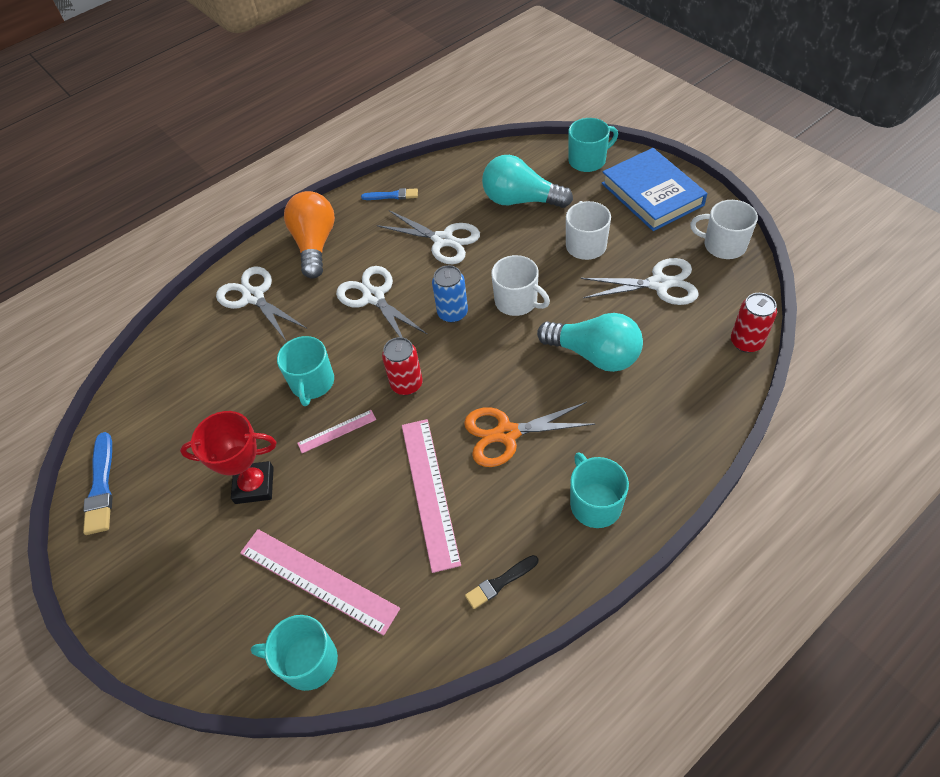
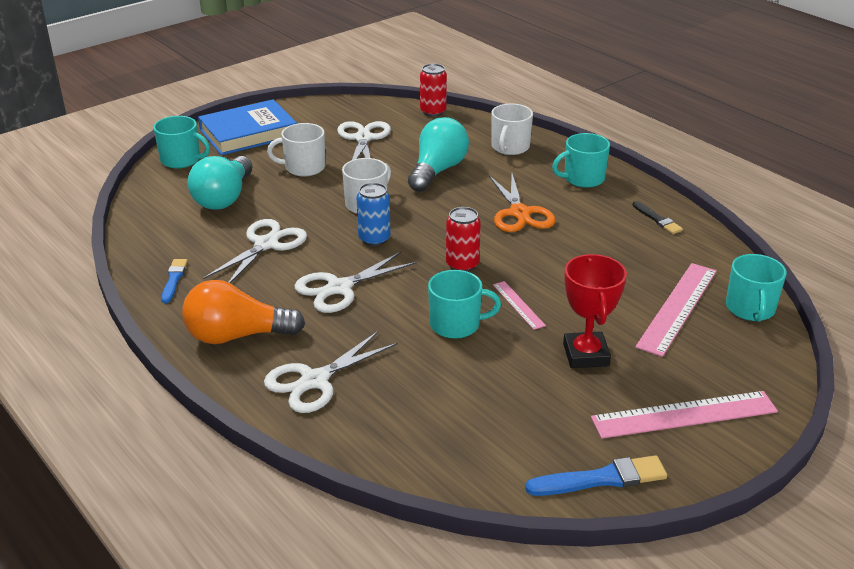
camera: 95 degrees left, 20 degrees down
(429, 491) = (581, 251): pink ruler -> pink ruler (684, 415)
(588, 160) = (181, 160): turquoise mug -> turquoise mug turned 135 degrees clockwise
(723, 245) = (326, 110): white mug -> white mug (510, 147)

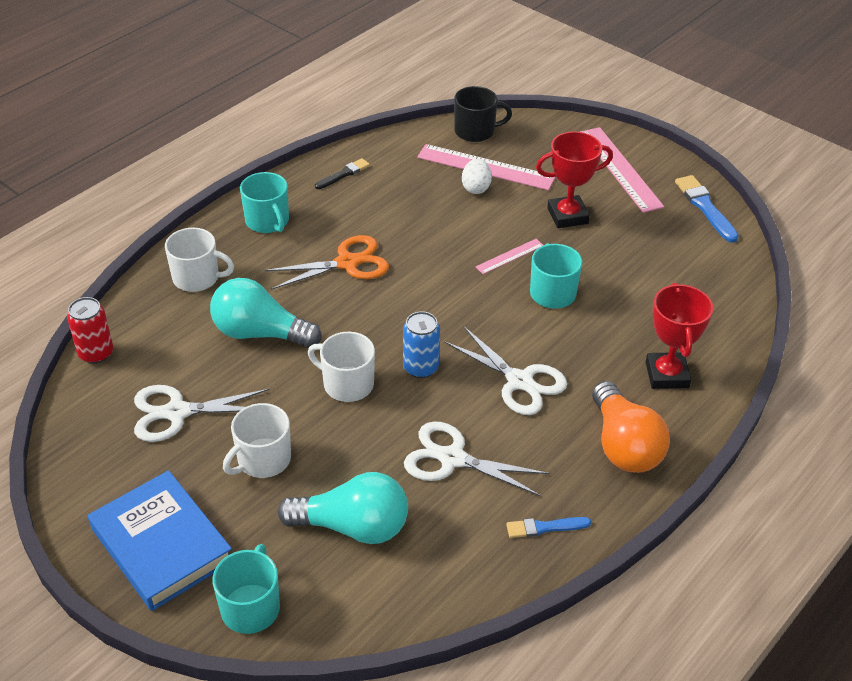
camera: 100 degrees left, 10 degrees up
(304, 167) = (263, 460): white mug -> white mug turned 60 degrees clockwise
(314, 381) = (667, 375): white scissors -> red trophy
(462, 265) = (454, 297): red can -> none
(637, 297) = (476, 188): none -> white egg
(750, 309) = (475, 131): turquoise mug -> black mug

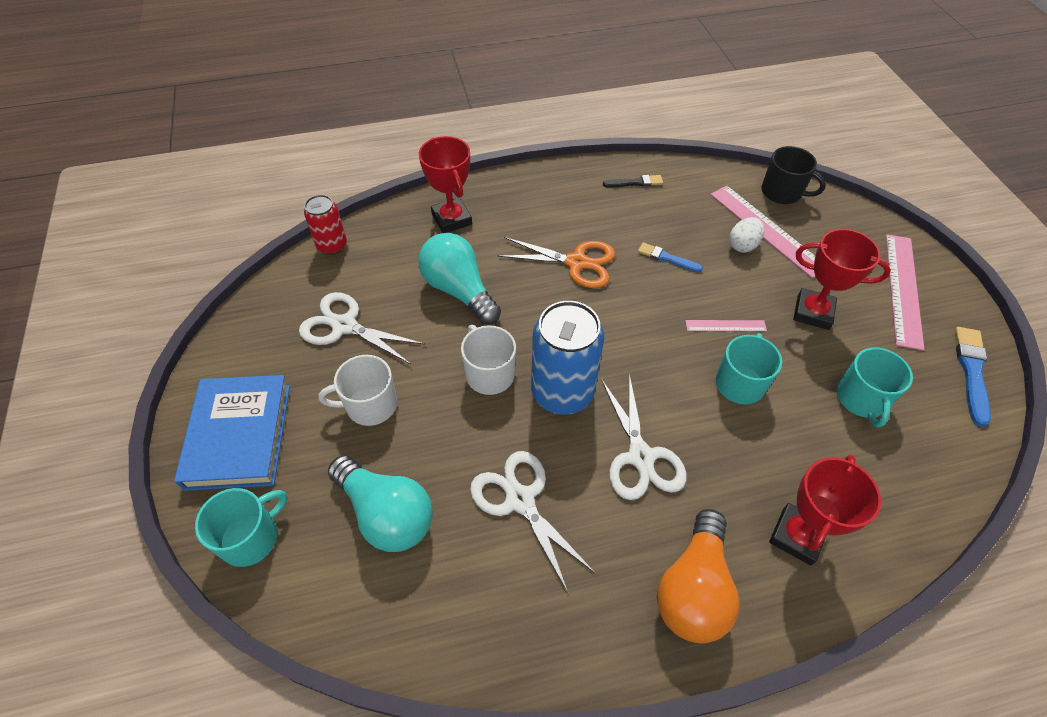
camera: 35 degrees right, 10 degrees up
(197, 278) = (451, 219): white mug -> red trophy
(268, 221) = (542, 196): turquoise mug -> turquoise mug (861, 399)
(420, 367) = (562, 392): blue can -> blue can, size x1.74
(545, 527) = (548, 629): blue brush -> blue brush (667, 258)

